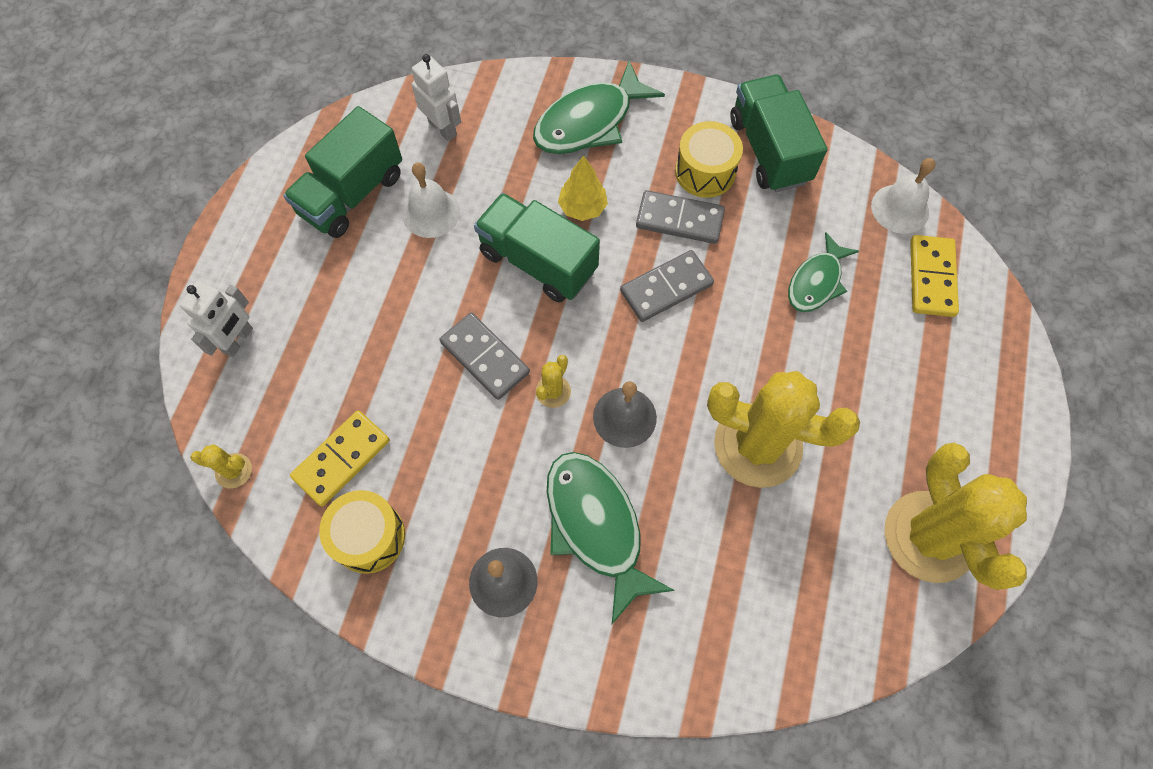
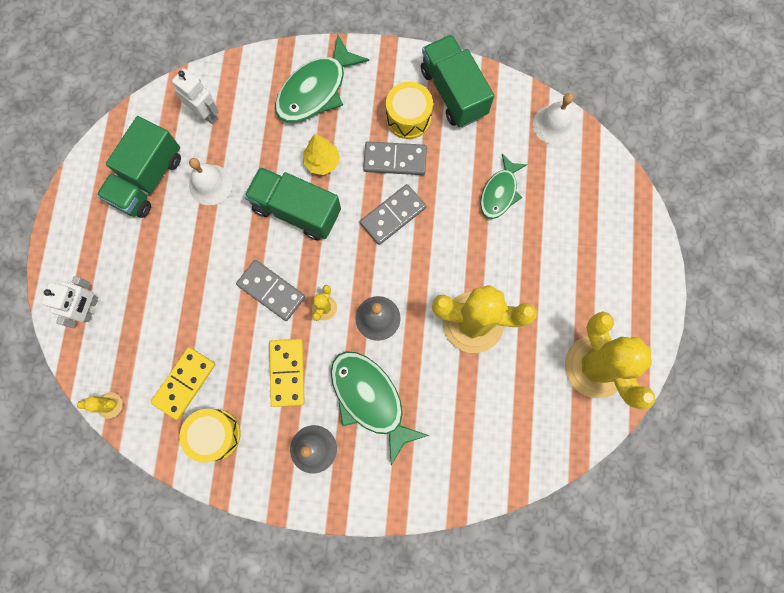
camera: 10 degrees left, 10 degrees up
(931, 278) = (581, 176): yellow domino -> yellow domino (287, 372)

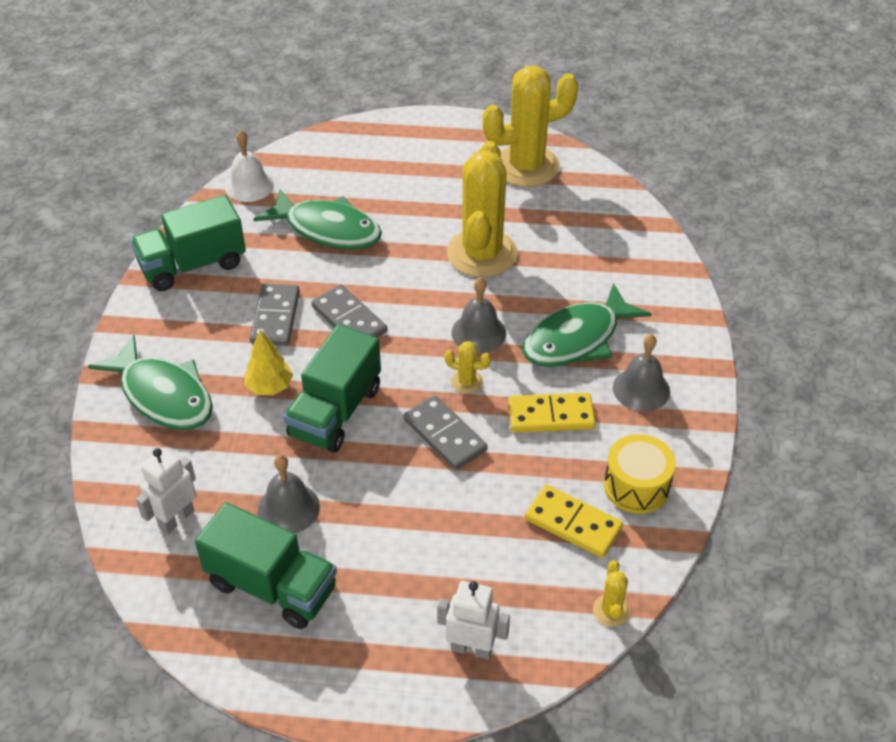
camera: 90 degrees left, 30 degrees down
(210, 184) = (288, 508): white bell -> grey bell
(271, 291) = (445, 435): grey domino -> grey domino turned 75 degrees counterclockwise
(408, 118) = (220, 305): yellow drum -> none
(499, 192) = (327, 229): green fish -> green fish, size x1.60

